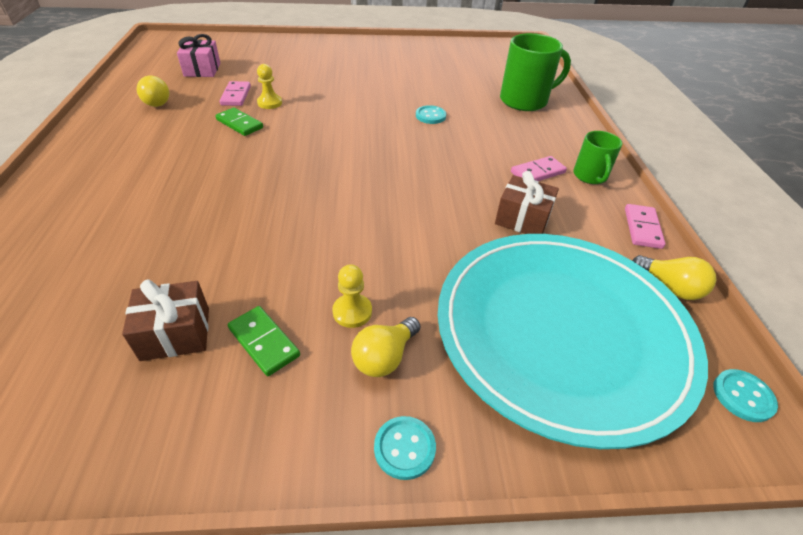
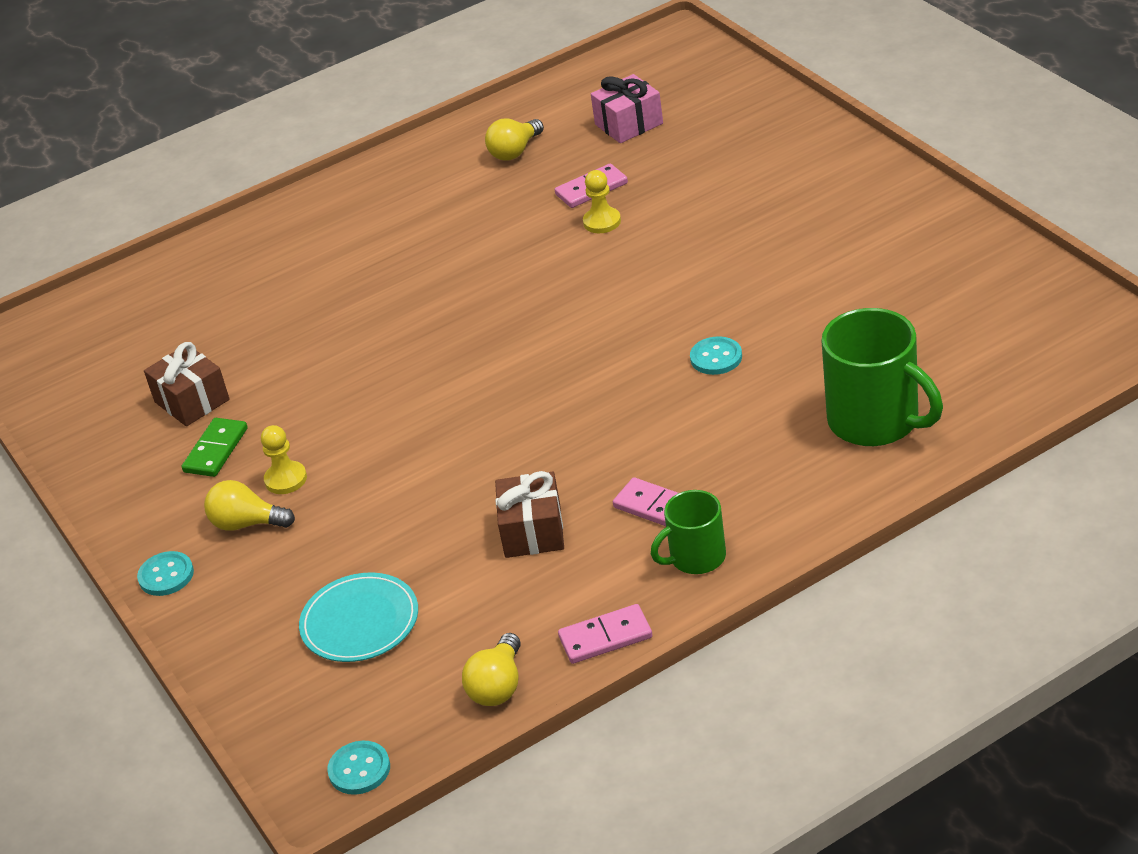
camera: 70 degrees right, 5 degrees down
(239, 124) = (528, 233): green domino -> none
(562, 331) = (360, 621): turquoise plate -> turquoise plate, size x0.41

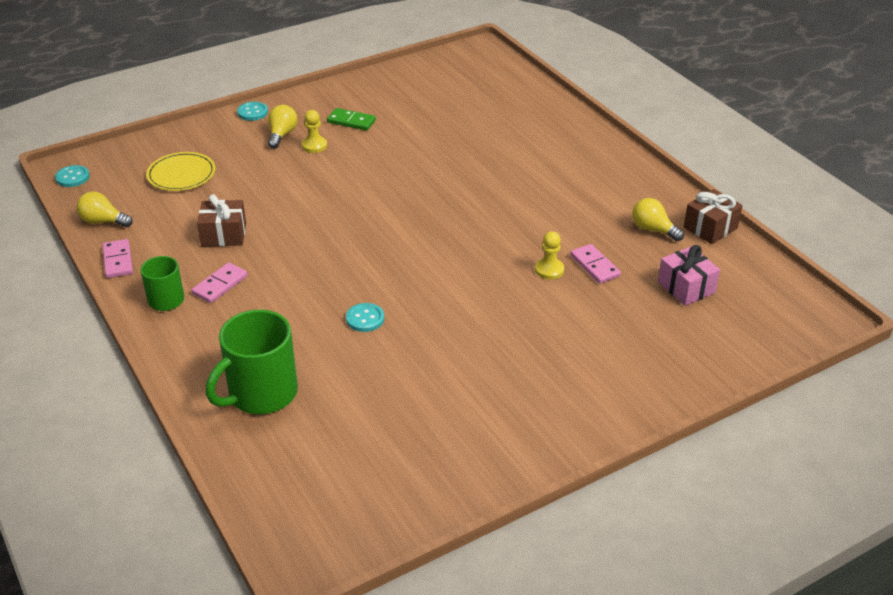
camera: 85 degrees right, 0 degrees up
(192, 401) = (400, 111): brown gift -> brown gift (710, 228)
(360, 621) = (181, 174): turquoise plate -> yellow plate

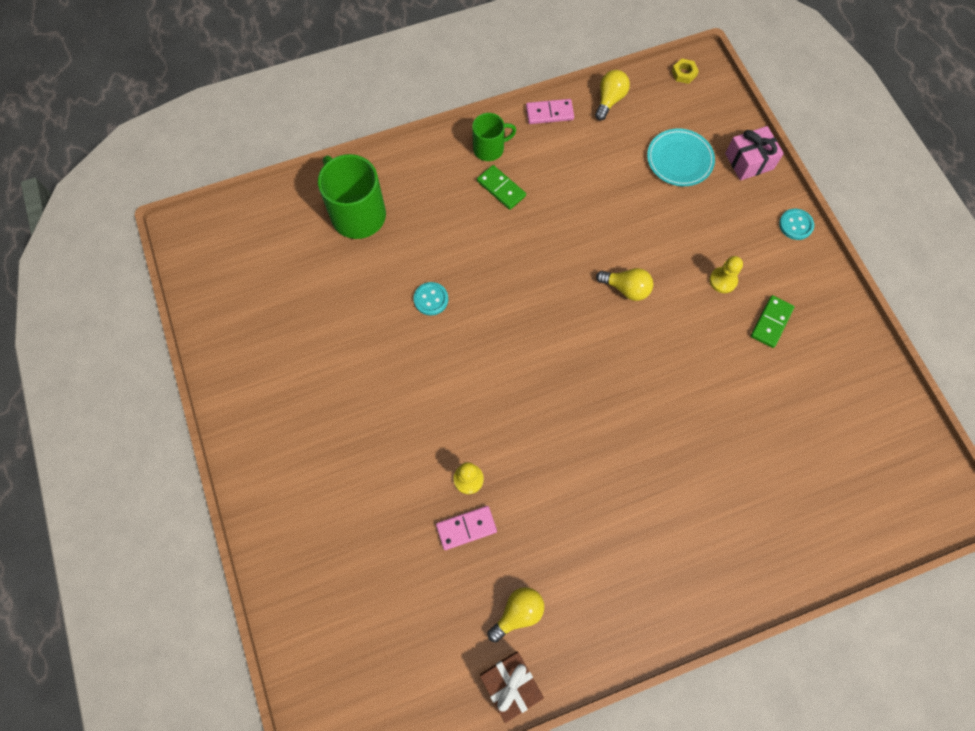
camera: 100 degrees right, 30 degrees up
(72, 177) = (684, 73): turquoise button -> yellow nut
(181, 174) = (679, 159): yellow plate -> turquoise plate
(220, 285) = (501, 189): pink domino -> green domino
(224, 234) = (575, 193): brown gift -> none
(282, 135) = (747, 251): yellow light bulb -> yellow light bulb (626, 288)
(686, 287) = (412, 616): pink gift -> pink gift (749, 161)

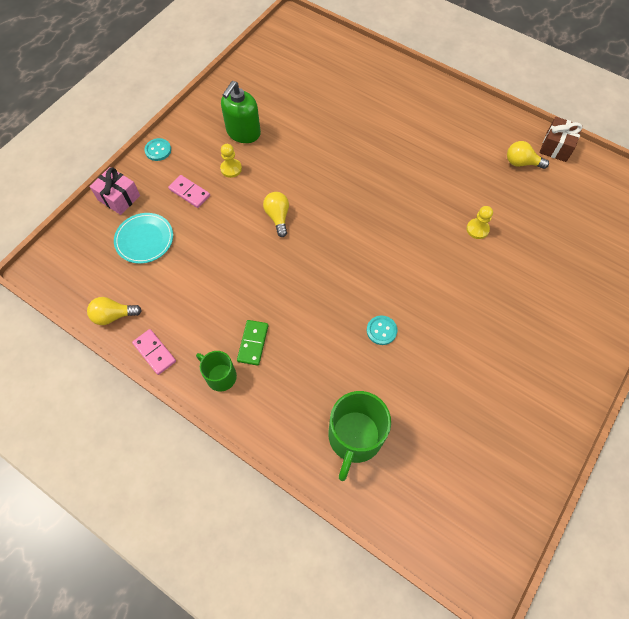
camera: 125 degrees left, 5 degrees down
(466, 528) = (504, 213): pink domino -> pink domino (189, 192)
(684, 73) = (54, 278): yellow nut -> none
(771, 322) = (243, 132): green domino -> green soap dispenser

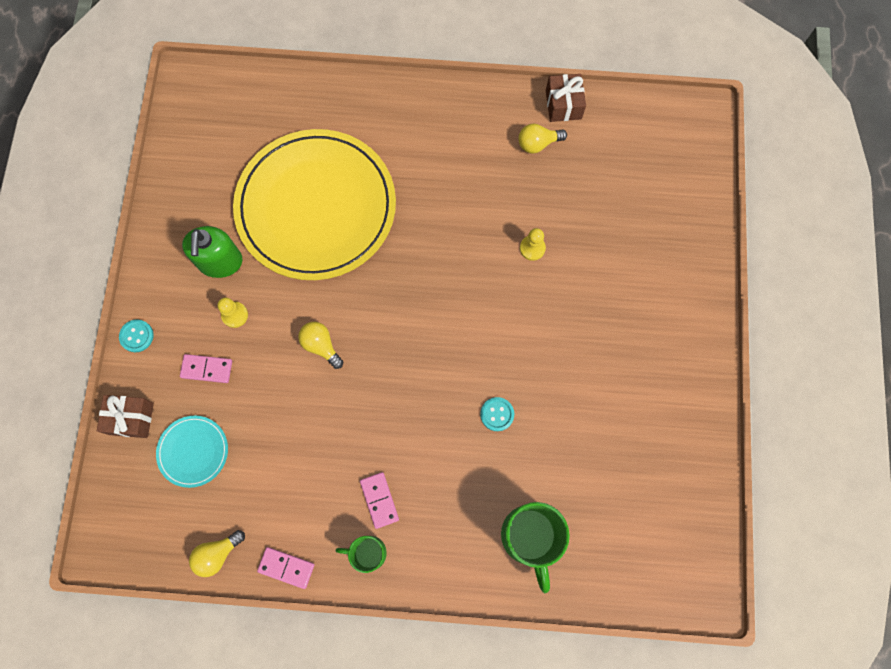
camera: 30 degrees left, 10 degrees up
(119, 198) = (131, 418): pink gift -> brown gift
(253, 343) = (379, 500): green domino -> pink domino
(330, 130) = (316, 207): none -> yellow plate

